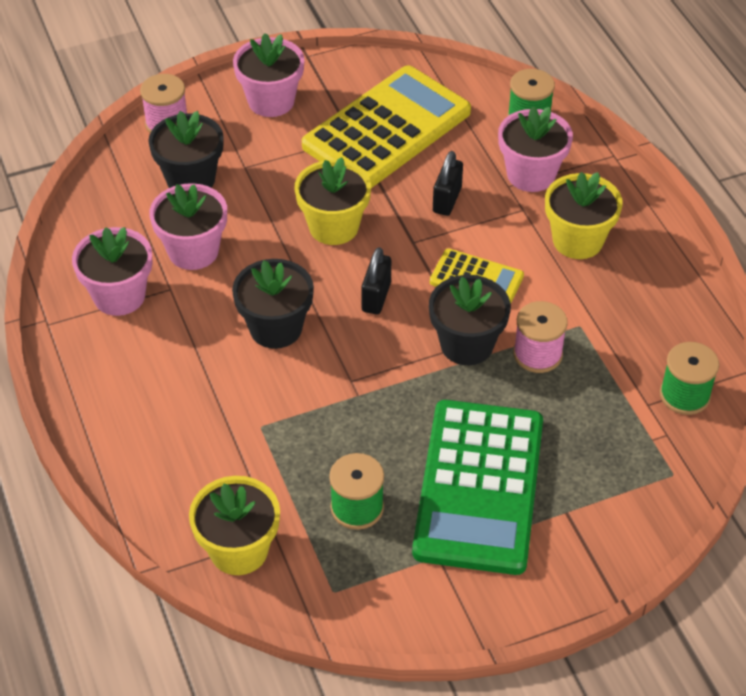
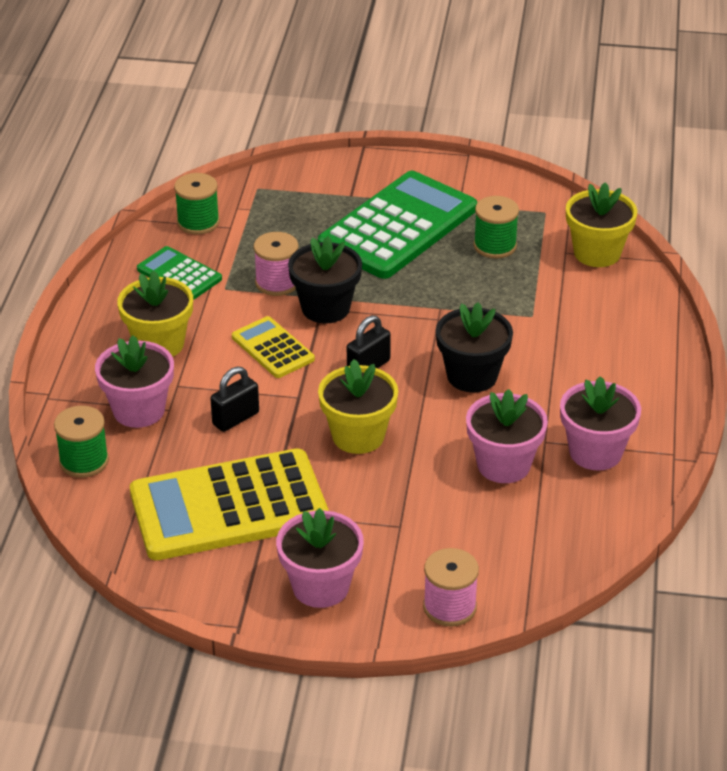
camera: 150 degrees left, 10 degrees down
(191, 179) = (463, 534): black flower pot -> none
(637, 322) = (179, 274): none -> green calculator

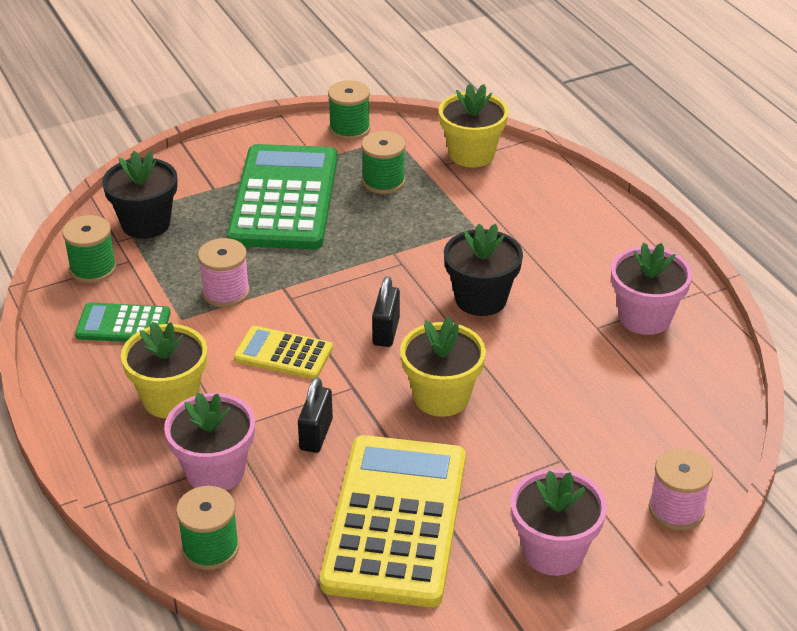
camera: 35 degrees left, 0 degrees up
(229, 507) = (395, 520): yellow calculator -> yellow calculator turned 150 degrees clockwise
(325, 308) = (294, 296): black flower pot -> black flower pot (146, 224)
(503, 465) = (586, 363): pink flower pot -> none
(513, 189) = (349, 129): none -> green spool

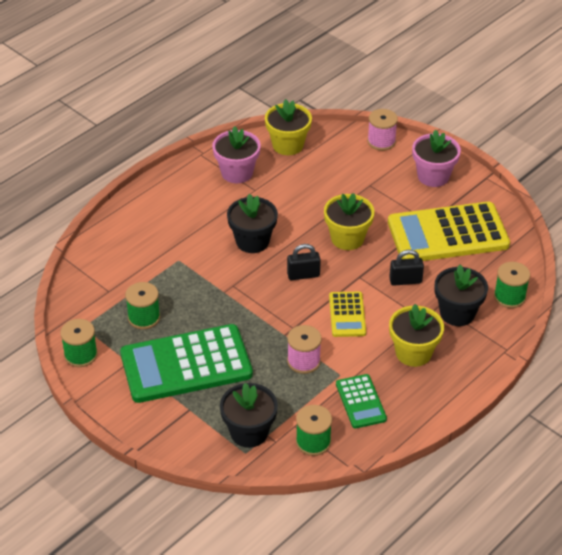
camera: 110 degrees left, 5 degrees up
(215, 471) = (457, 313): pink flower pot -> black flower pot
(471, 154) = (92, 280): yellow flower pot -> yellow flower pot (288, 145)

